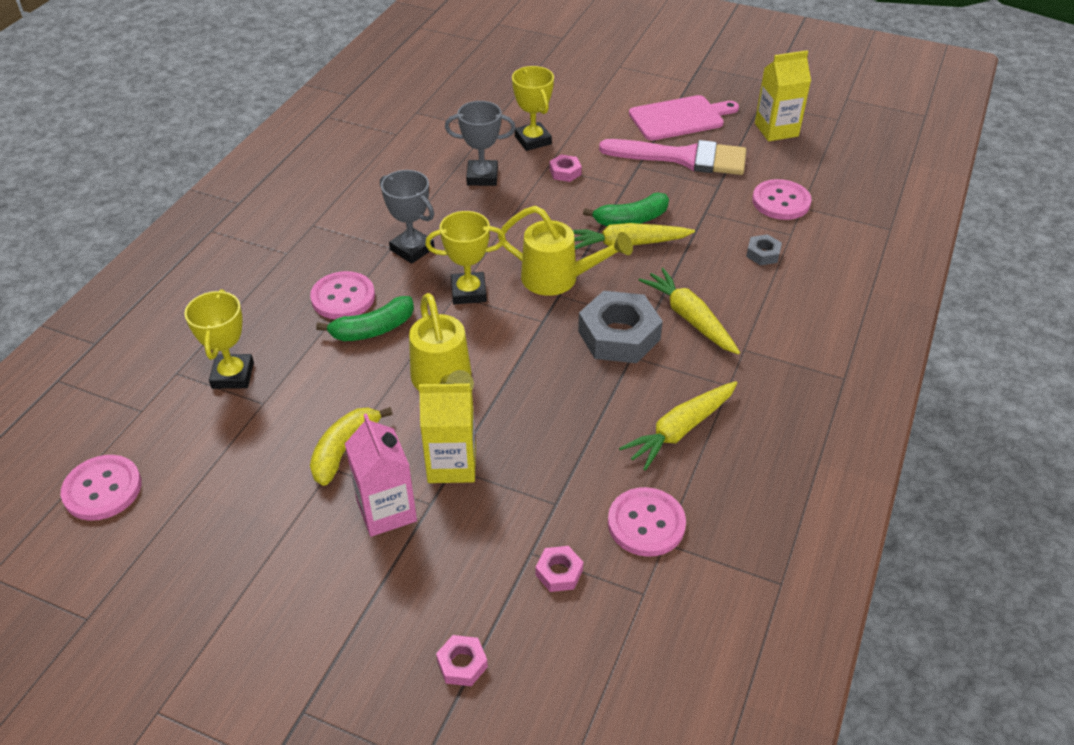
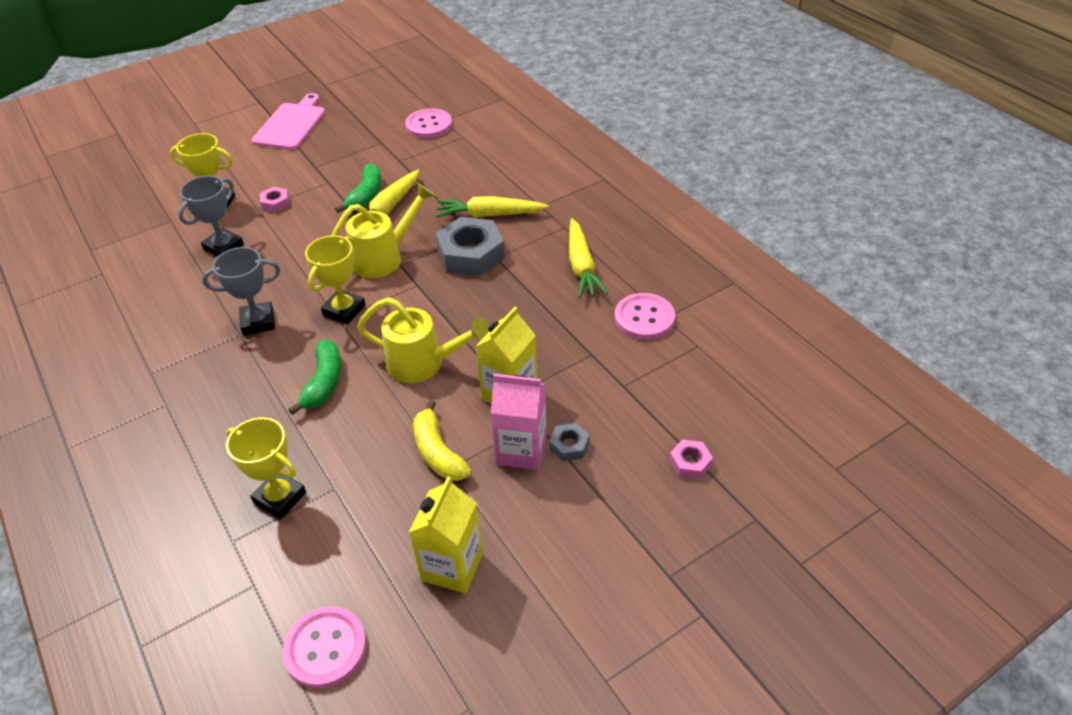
camera: 55 degrees left, 0 degrees up
(343, 297) = (266, 387): pink button -> none
(559, 572) = (651, 378): pink nut -> none
(683, 158) = (334, 143): pink brush -> none
(763, 254) = (467, 156): grey nut -> grey nut (569, 445)
(776, 130) = (359, 93): yellow carton -> yellow carton (452, 566)

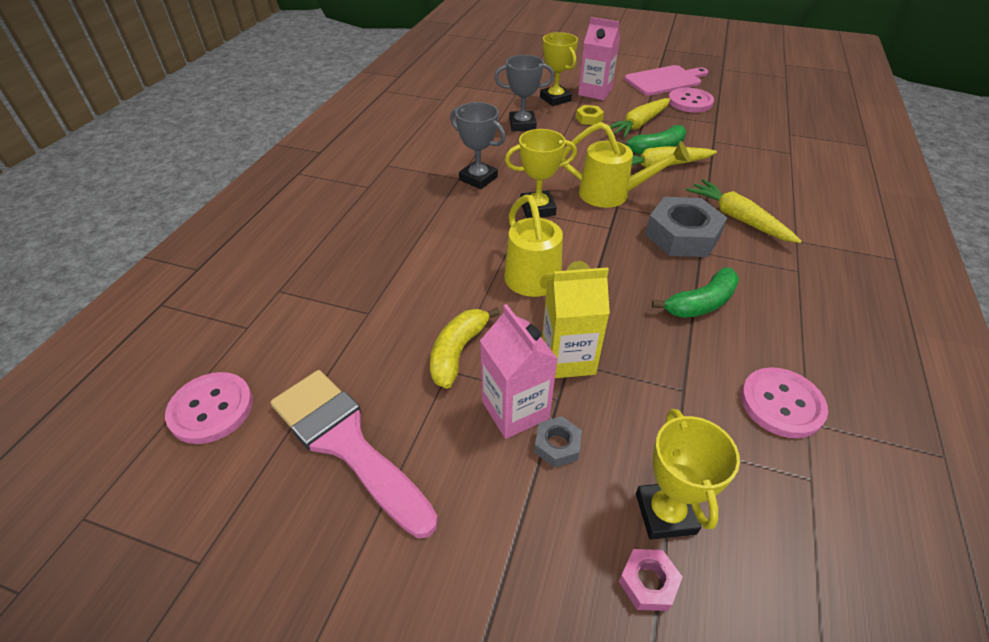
camera: 50 degrees right, 0 degrees up
(245, 173) = (595, 92): none -> pink carton
(275, 203) = (589, 119): pink nut -> yellow nut
(280, 497) = (334, 289): yellow trophy -> yellow trophy (665, 513)
(324, 383) = (459, 242): green banana -> green banana (700, 303)
(429, 125) = (771, 131): pink button -> pink button (690, 102)
(452, 566) = (346, 443): yellow carton -> pink brush
(582, 266) = (773, 312): yellow carrot -> yellow carrot (639, 124)

